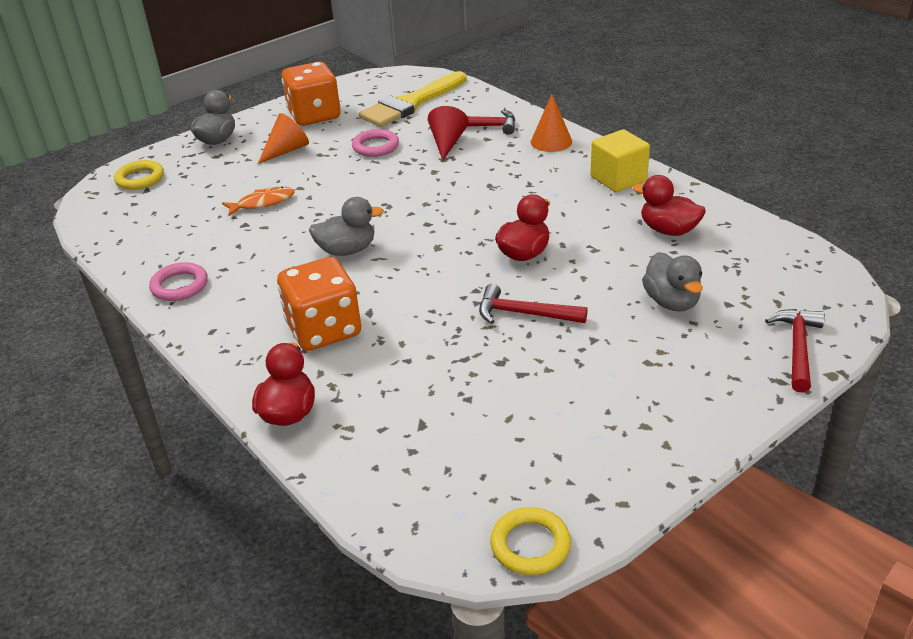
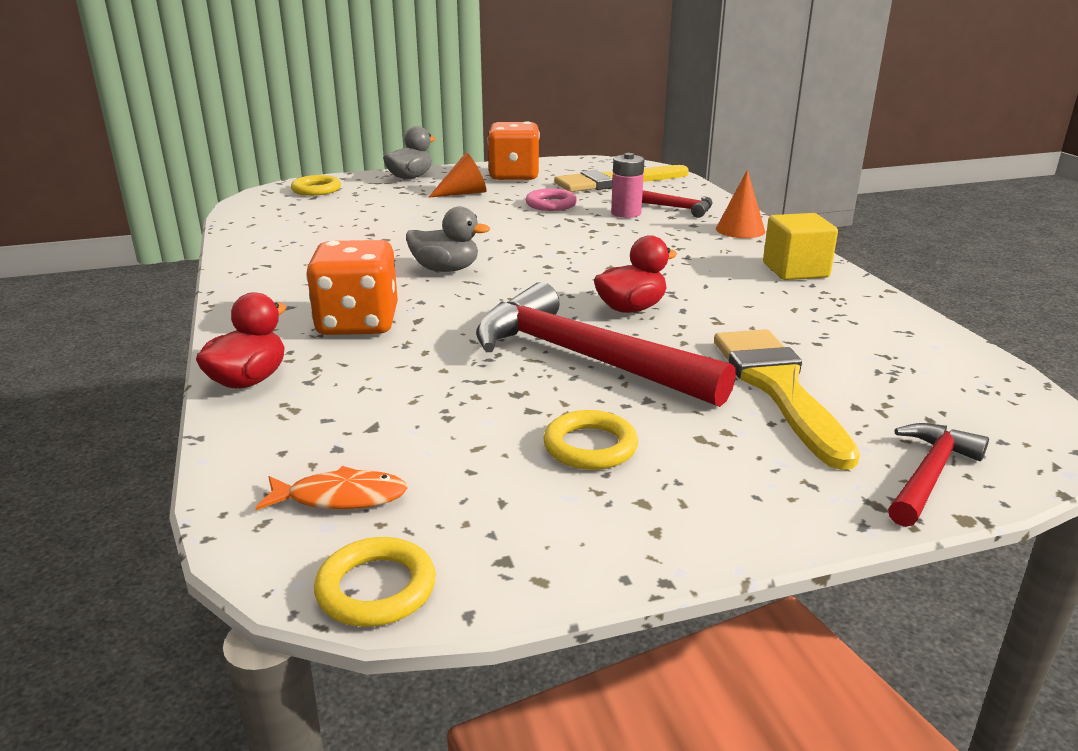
camera: 20 degrees right, 10 degrees down
(179, 286) = (264, 263): pink ring -> none
(263, 203) = (403, 223): orange fish -> orange fish (340, 497)
(447, 143) = (626, 213): red cone -> pink battery
(524, 314) = (584, 358): red hammer -> red hammer, size x1.94
(583, 392) = (590, 446): none -> yellow ring
(668, 230) = (825, 323): red duck -> none
(671, 302) = (778, 387): grey duck -> yellow brush

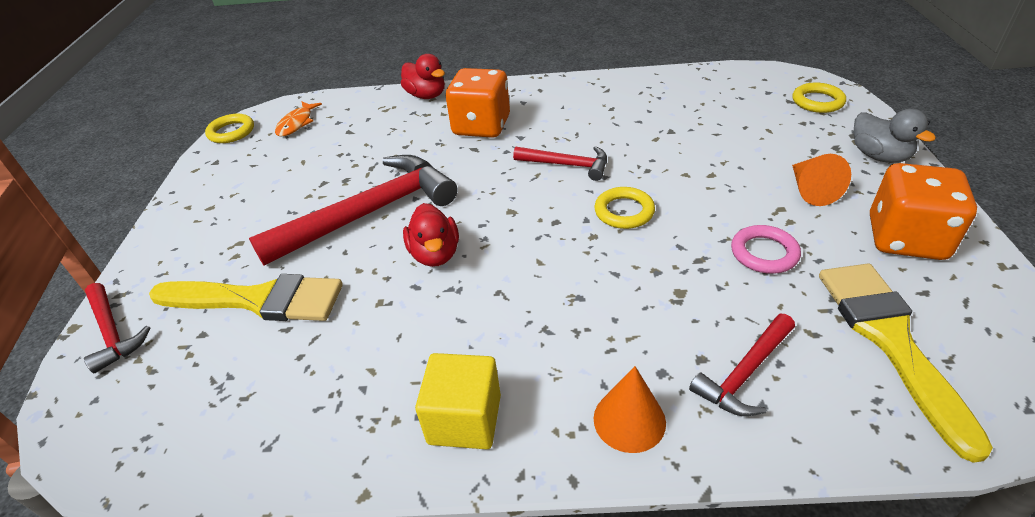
camera: 110 degrees right, 15 degrees up
(446, 269) = (567, 165): grey duck -> red hammer
(590, 446) = (269, 198): yellow ring -> yellow ring (624, 211)
(626, 213) = (721, 315): pink battery -> none

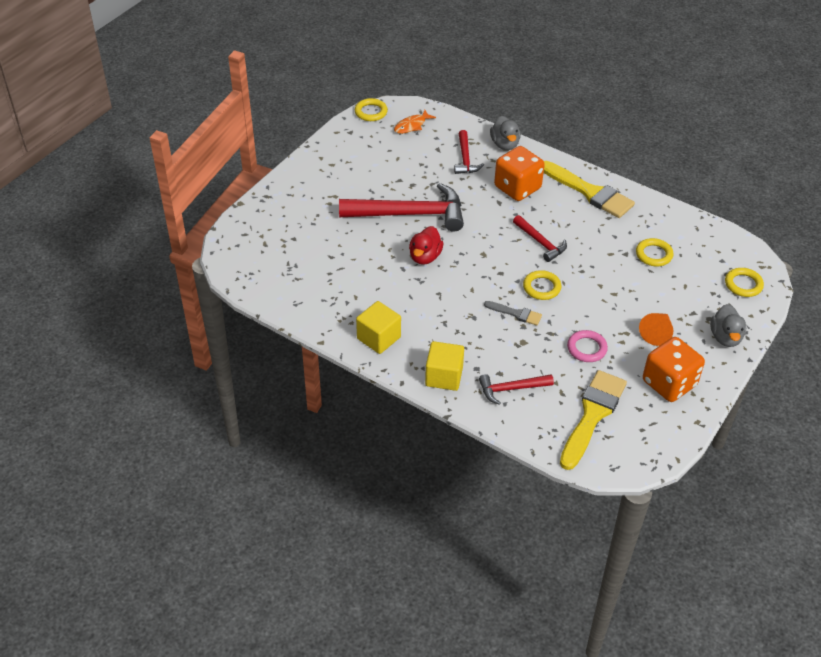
camera: 30 degrees right, 5 degrees up
(112, 332) = (256, 215): red hammer -> red hammer (465, 158)
(257, 300) = (326, 234): yellow brush -> yellow brush (589, 192)
(426, 95) = (505, 144): red duck -> grey duck
(629, 260) = (516, 313): none -> grey brush
(629, 420) = (444, 376): orange cone -> yellow cube
(699, 118) = (653, 254): none -> yellow ring

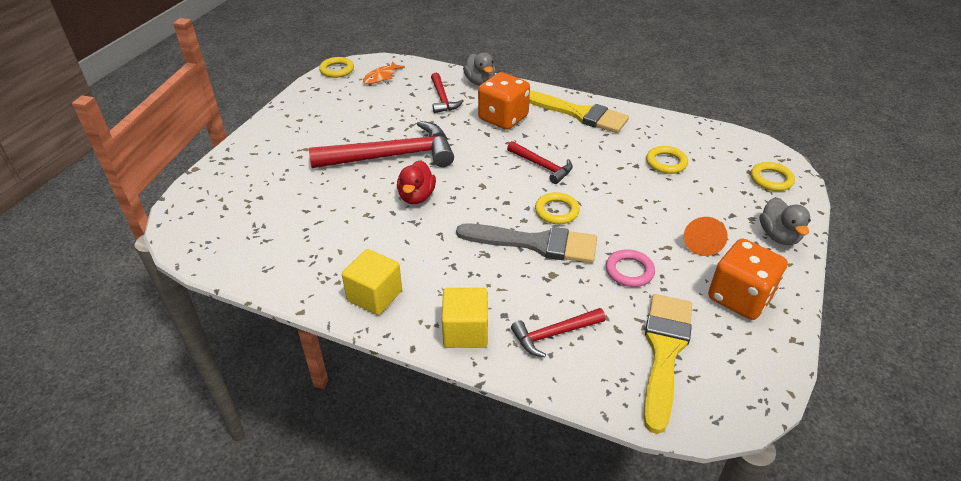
camera: 10 degrees left, 5 degrees down
(516, 313) = (535, 243): grey brush -> grey brush, size x2.00

